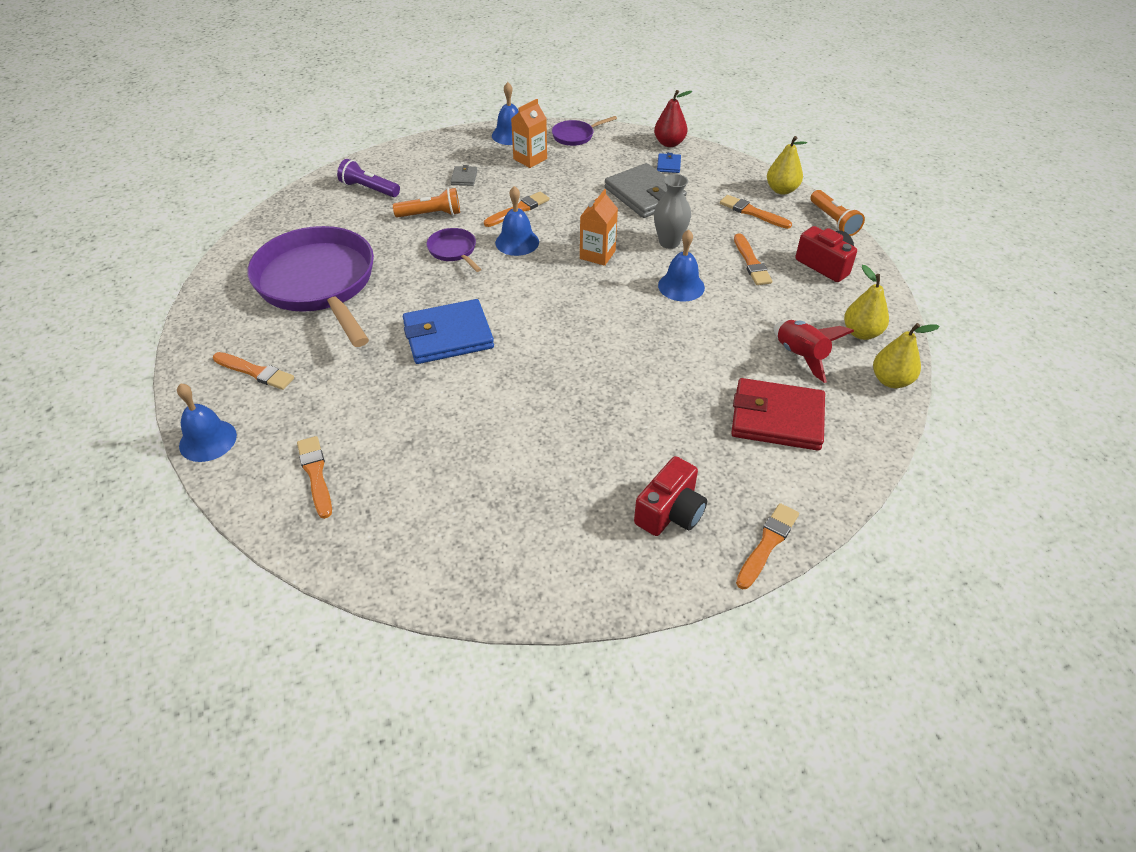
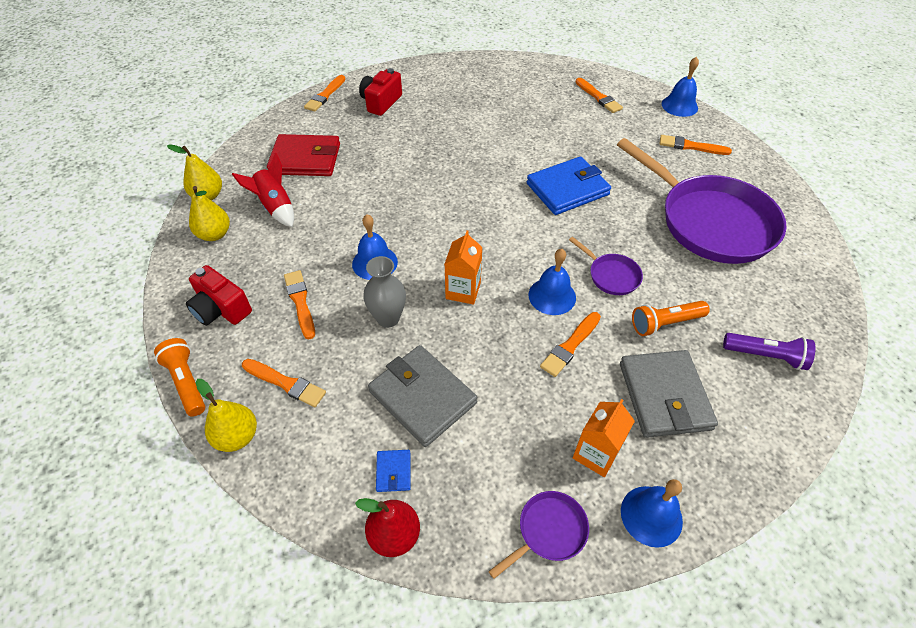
camera: 170 degrees right, 5 degrees up
(464, 178) = (664, 396): grey wallet -> grey wallet, size x2.30

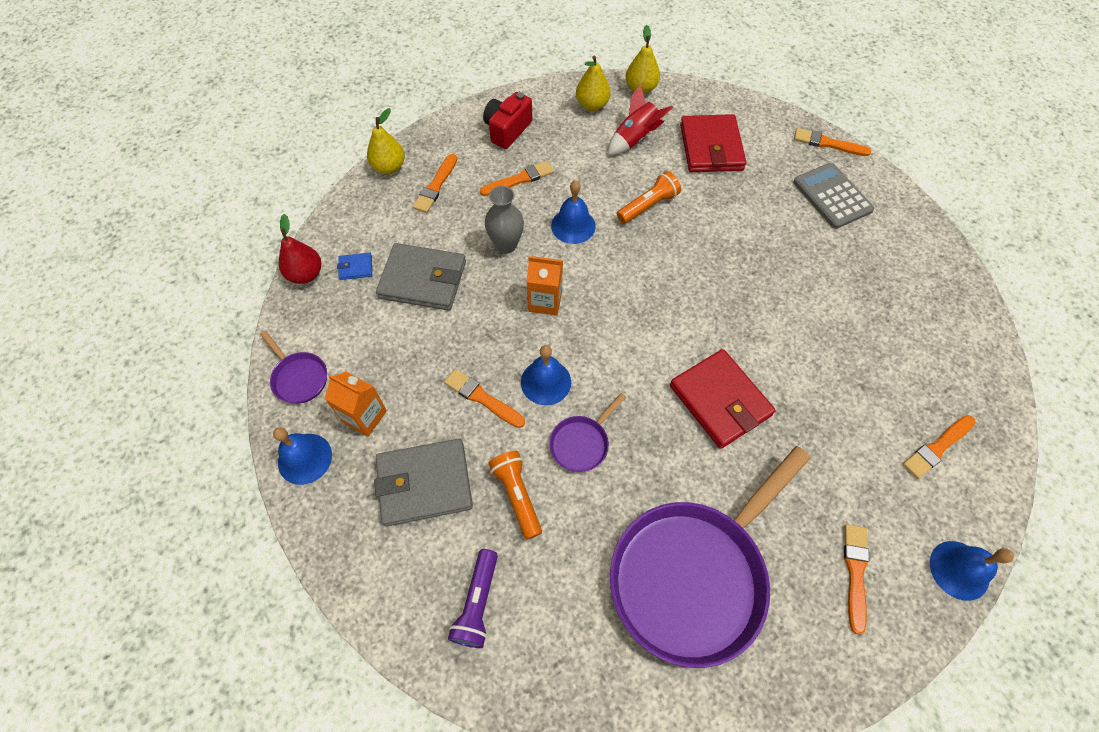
camera: 85 degrees right, 10 degrees up
(186, 382) = (436, 127): orange flashlight -> orange flashlight (648, 206)
(381, 102) = (832, 196): red camera -> grey calculator
(422, 397) = (423, 280): grey wallet -> grey wallet turned 60 degrees clockwise
(567, 189) = (720, 400): blue wallet -> red wallet

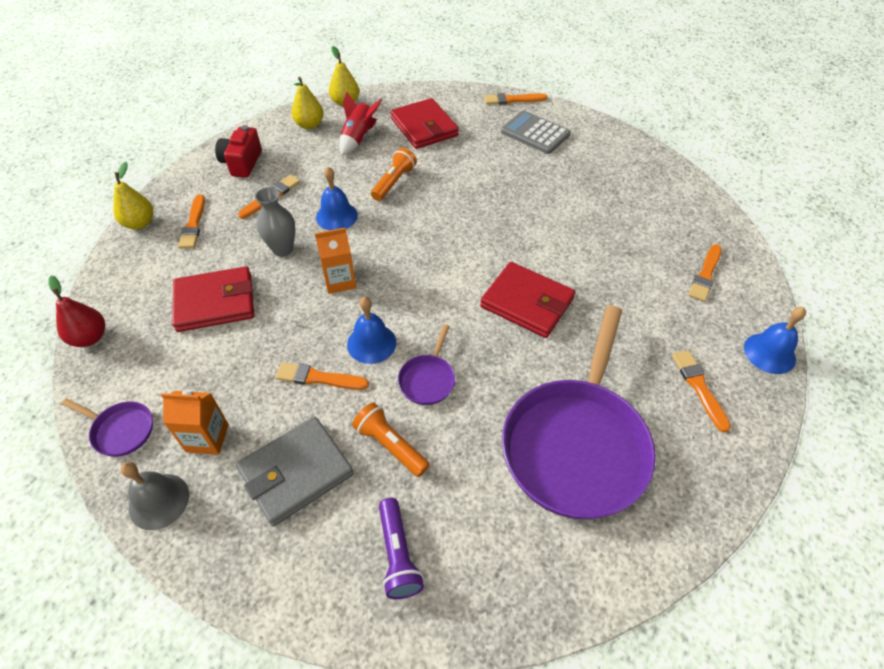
camera: 25 degrees left, 10 degrees down
(305, 458) = (159, 501): blue bell -> grey bell
(356, 267) = (141, 315): blue wallet -> none
(423, 280) = (215, 302): grey wallet -> red wallet

